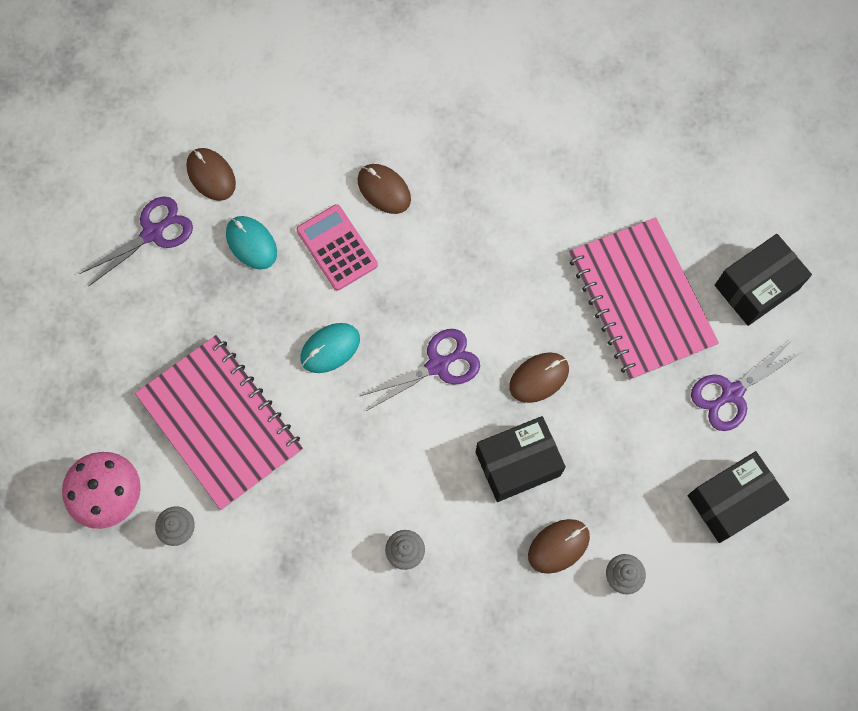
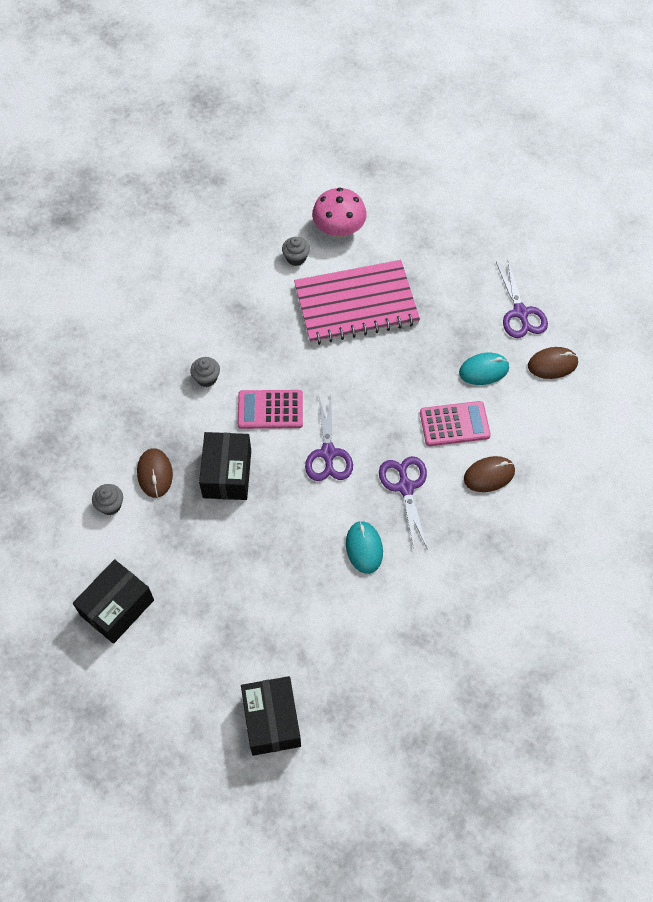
camera: 115 degrees right, 10 degrees down
(330, 348) = (376, 389): turquoise mouse -> turquoise mouse (364, 548)
(413, 455) = (270, 410): none -> pink calculator
(539, 378) = (282, 517): brown mouse -> none
(641, 300) = (306, 622): pink notebook -> none
(731, 393) = (196, 652): purple scissors -> purple scissors (405, 487)
(731, 501) = (117, 607): black box -> black box turned 45 degrees clockwise

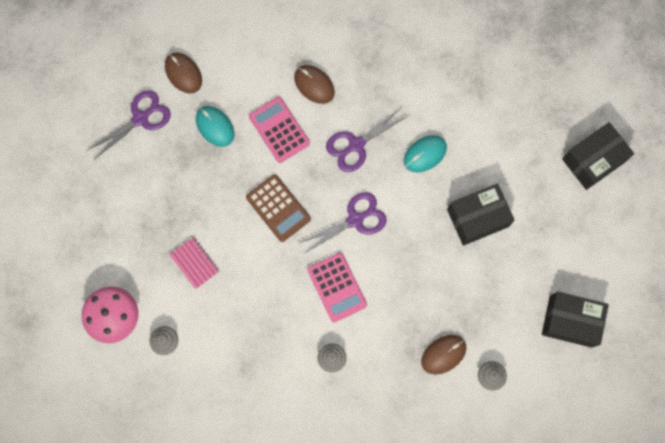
camera: 115 degrees left, 15 degrees up
(227, 474) = (414, 293): black box -> black box (477, 218)
(356, 304) = (194, 263): pink notebook -> pink notebook, size x0.40
(374, 391) = (278, 208): none -> brown calculator

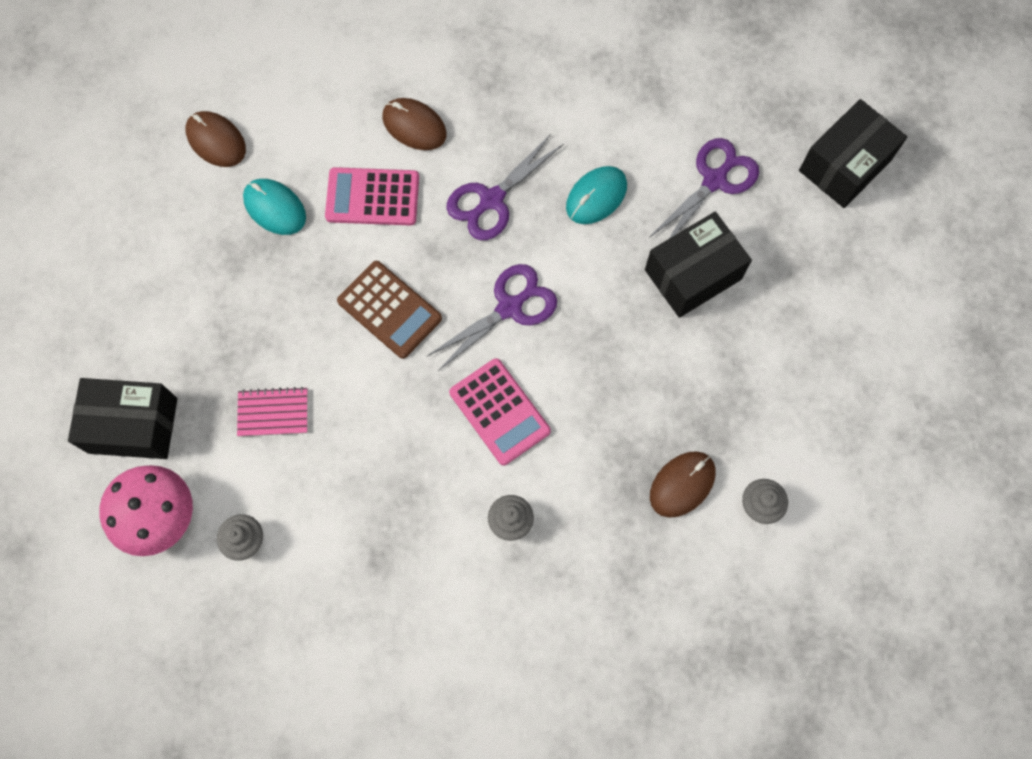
camera: 10 degrees left, 5 degrees down
(141, 118) = (160, 214): purple scissors -> purple scissors (714, 180)
(194, 263) = (273, 413): pink notebook -> pink notebook turned 45 degrees counterclockwise
(279, 130) = (372, 197): pink calculator -> pink calculator turned 45 degrees counterclockwise
(570, 321) = (864, 401): black box -> black box (133, 425)

